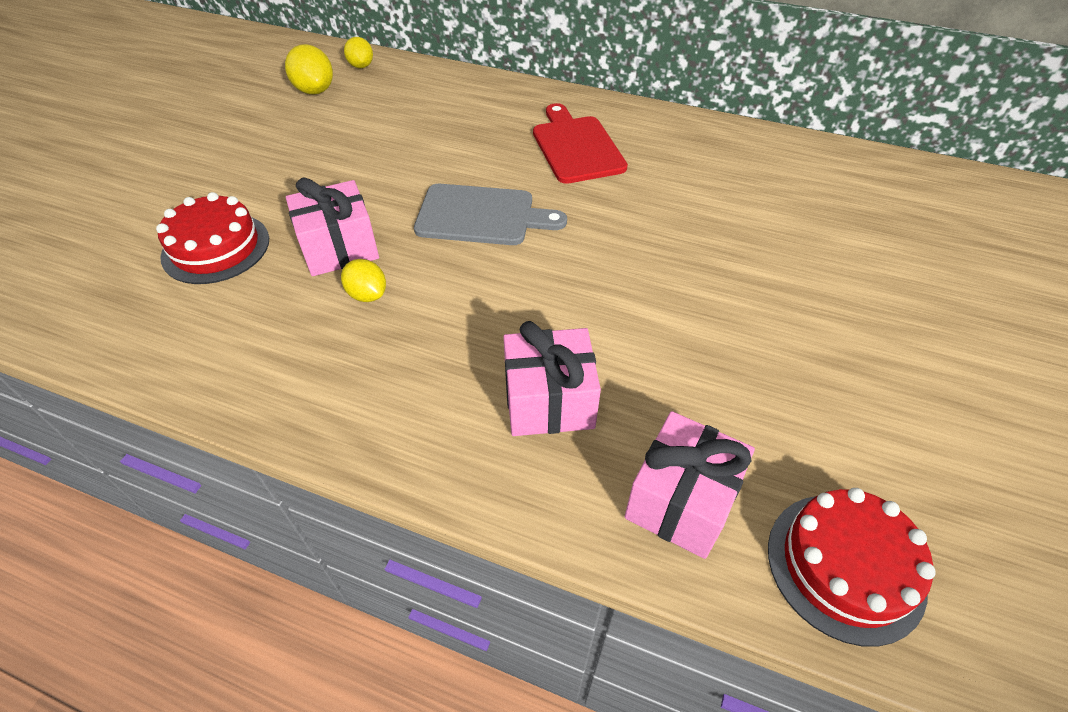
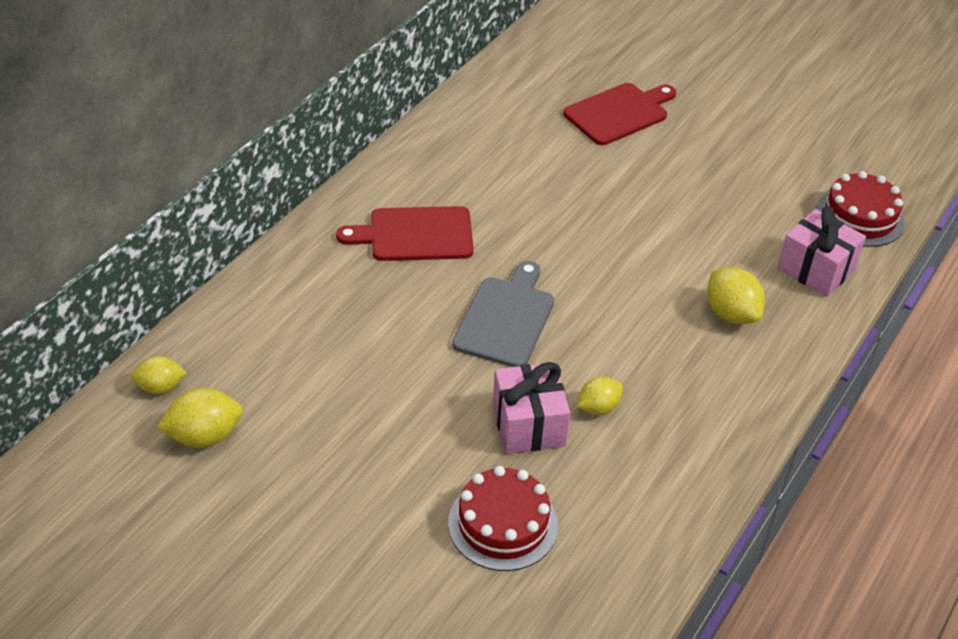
camera: 80 degrees left, 5 degrees down
(549, 401) = (731, 314): pink gift -> yellow lemon
(878, 260) = (619, 113): none -> red cutting board

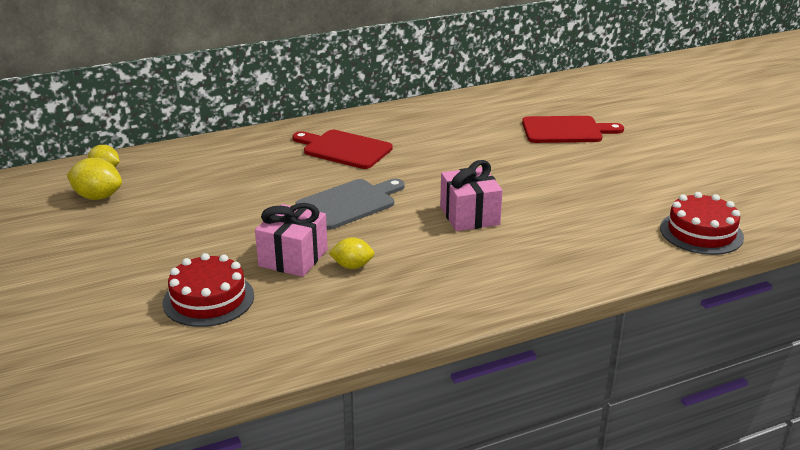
camera: 35 degrees right, 15 degrees down
(731, 314) = (519, 251): yellow lemon -> none
(815, 269) = (623, 249): pink gift -> pink gift (469, 216)

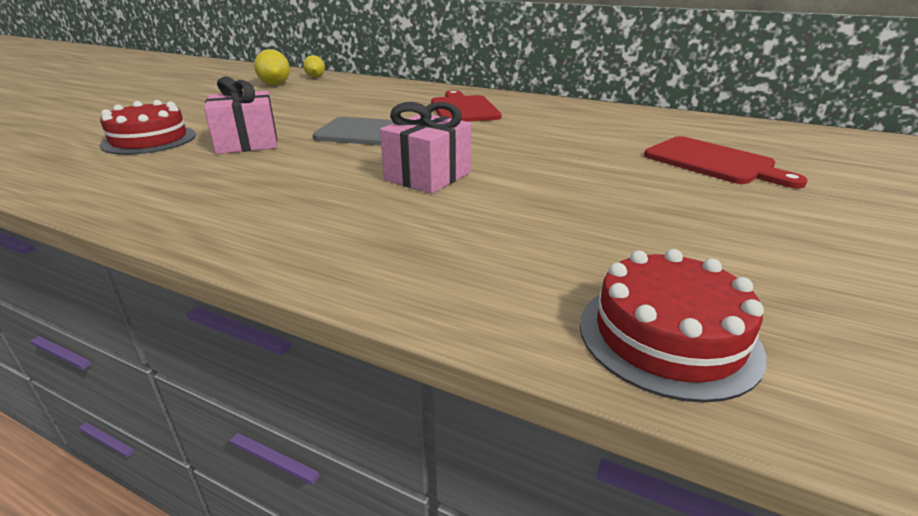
camera: 50 degrees right, 0 degrees up
(352, 266) = (255, 163): yellow lemon -> none

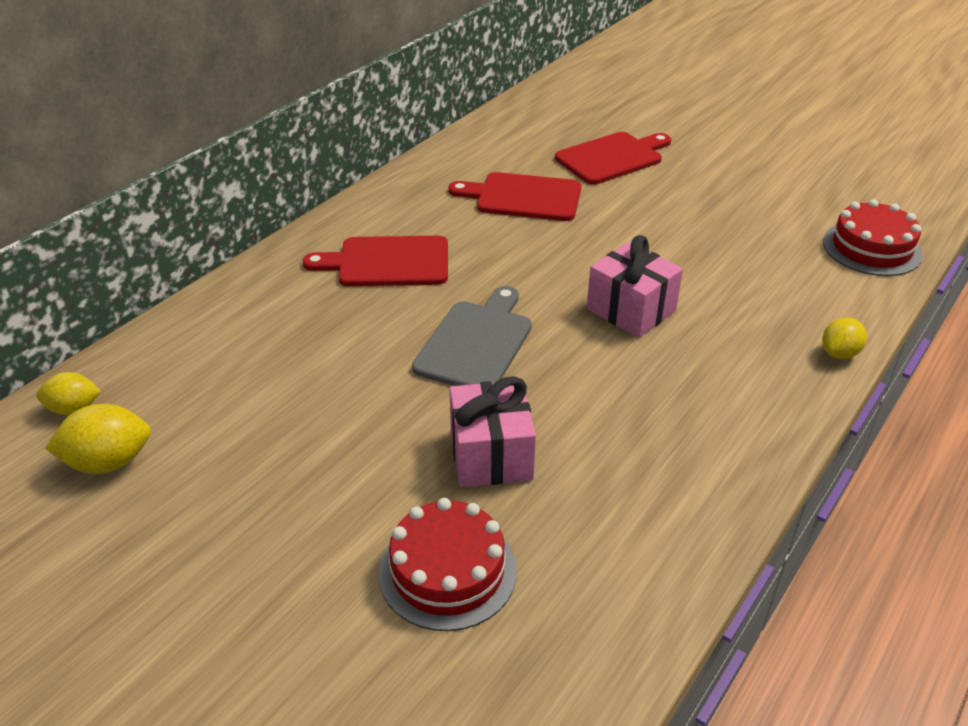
camera: 80 degrees left, 10 degrees up
(364, 286) = (839, 353): none -> yellow lemon
(590, 135) = (523, 197): none -> red cutting board

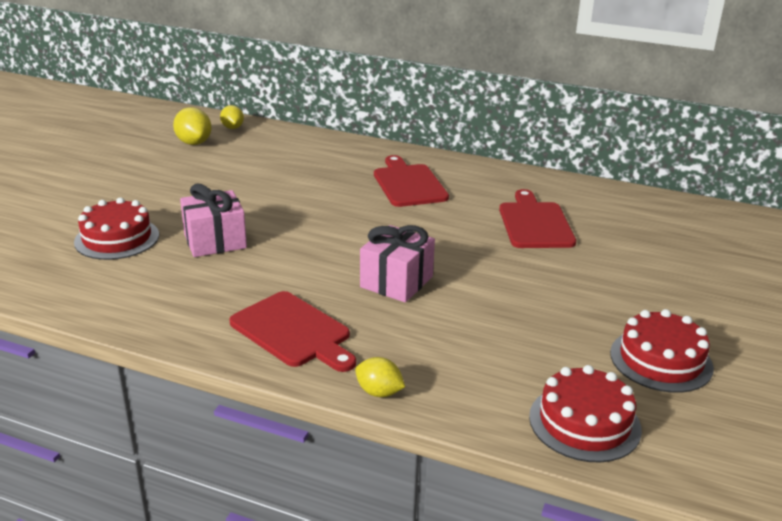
camera: 75 degrees right, 10 degrees down
(476, 343) = (328, 224): grey cutting board -> none
(612, 157) = (641, 258): red cutting board -> red cutting board (293, 331)
(781, 191) = (661, 360): none -> red cake

